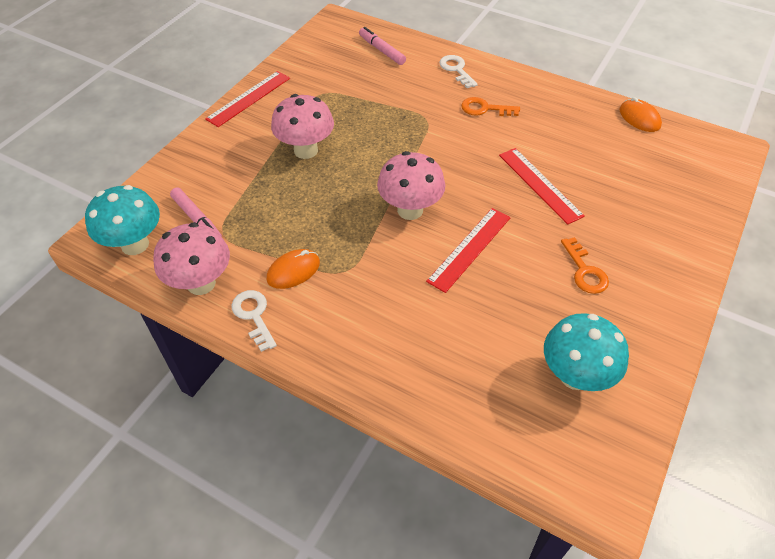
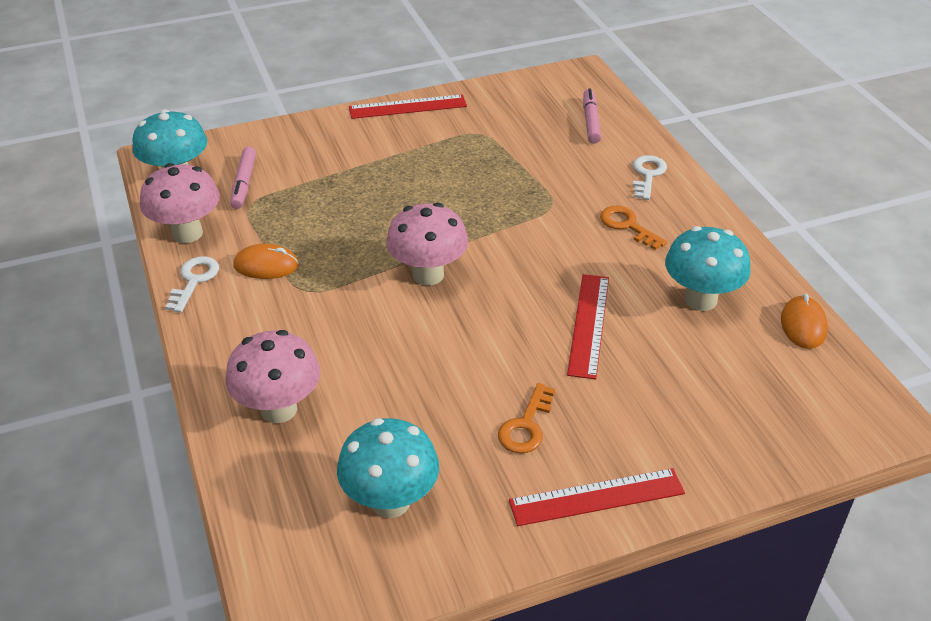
camera: 40 degrees right, 10 degrees down
(306, 150) = (401, 175): pink mushroom -> pink mushroom (279, 409)
(469, 248) = (439, 338): red ruler -> red ruler (596, 497)
(576, 133) = (700, 299): none -> turquoise mushroom

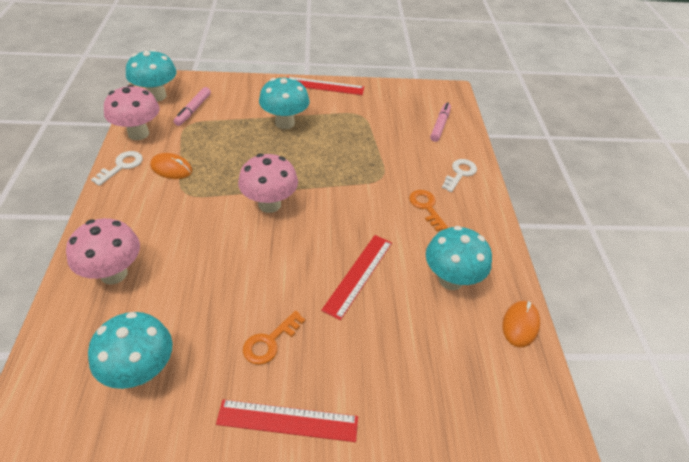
camera: 15 degrees right, 5 degrees up
(383, 169) = (285, 123): none -> turquoise mushroom

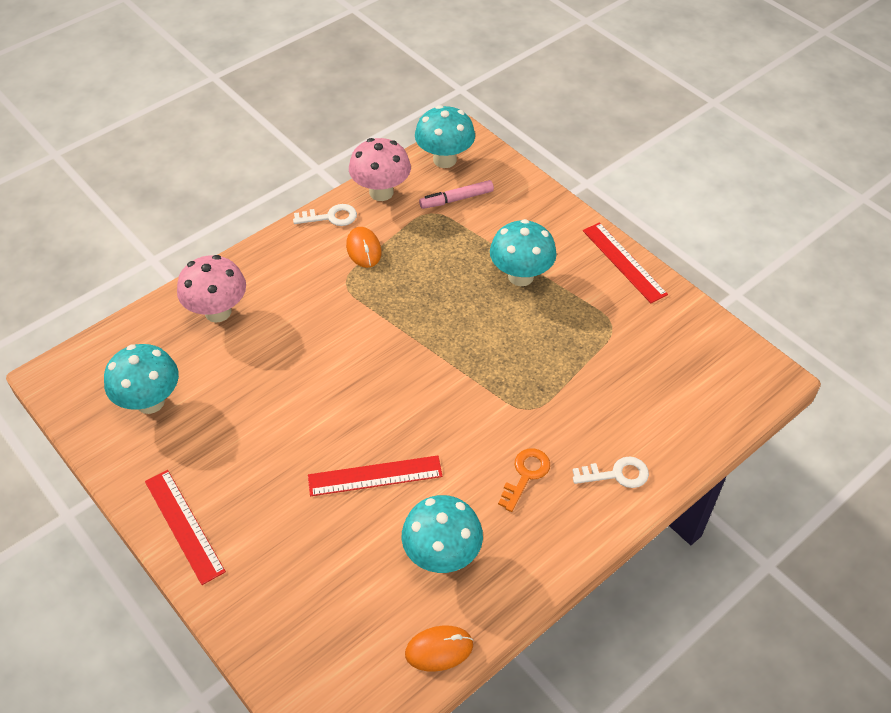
camera: 55 degrees right, 5 degrees up
(269, 204) = (394, 349): pink mushroom -> none
(270, 341) = (244, 462): orange key -> none
(440, 125) = (684, 406): pink marker -> none

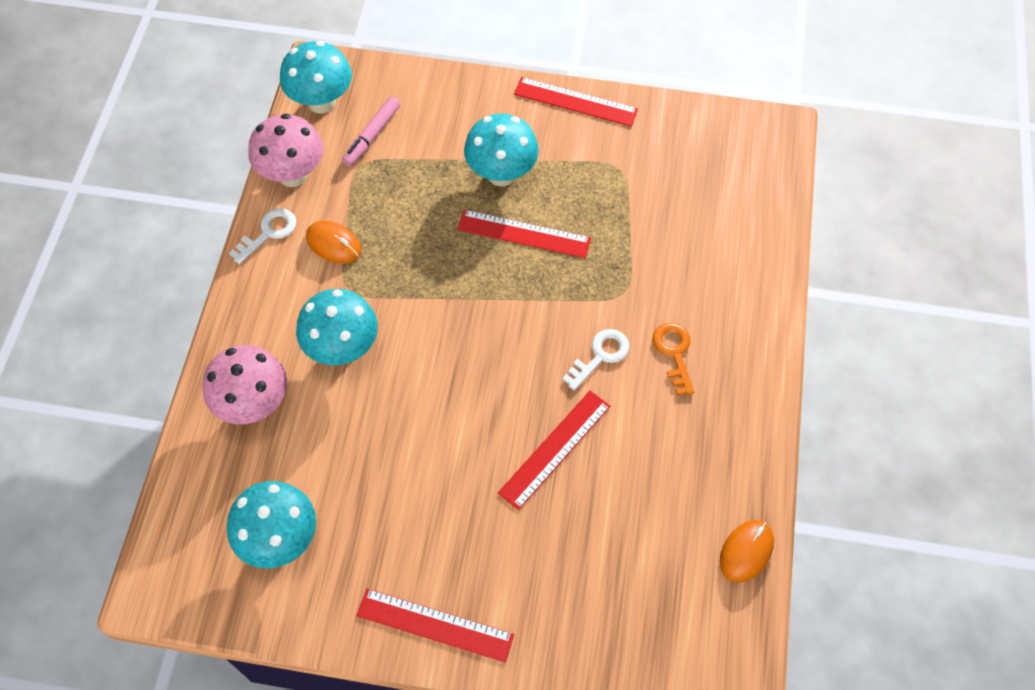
camera: 40 degrees left, 10 degrees up
(442, 555) = (675, 473): turquoise mushroom -> turquoise mushroom (343, 349)
(497, 324) = (524, 234): none -> red ruler
(616, 474) = (741, 299): white key -> white key (600, 356)

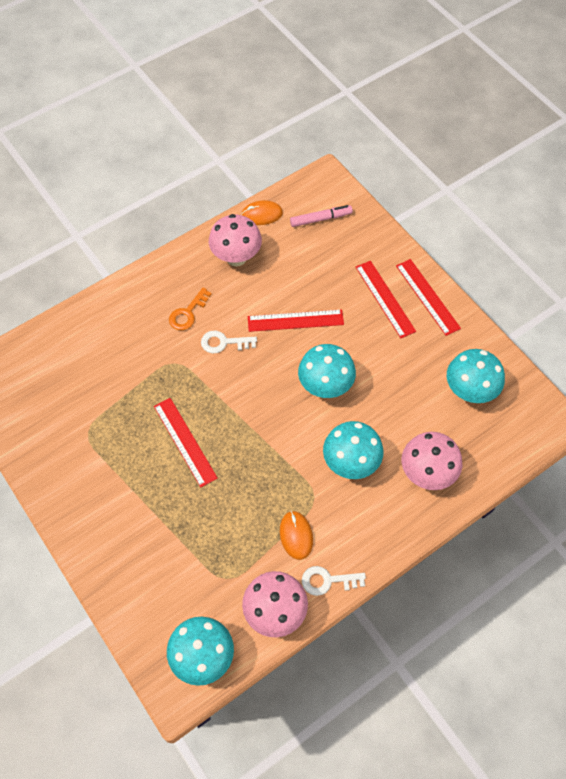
camera: 135 degrees left, 0 degrees up
(372, 136) = (198, 595): pink marker -> pink marker (320, 219)
(501, 174) = (154, 491): turquoise mushroom -> turquoise mushroom (325, 386)
(575, 102) = (55, 499): red ruler -> red ruler (385, 299)
(705, 465) = (236, 257): none -> pink mushroom

